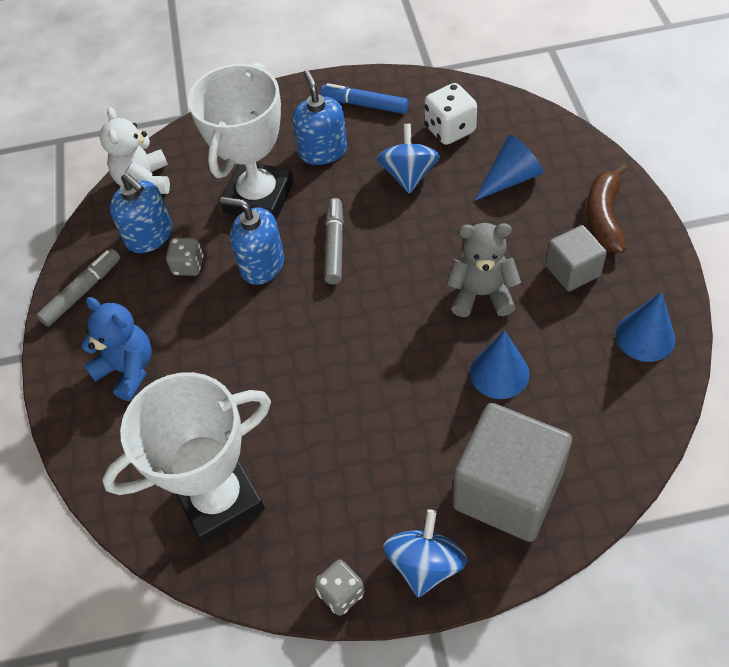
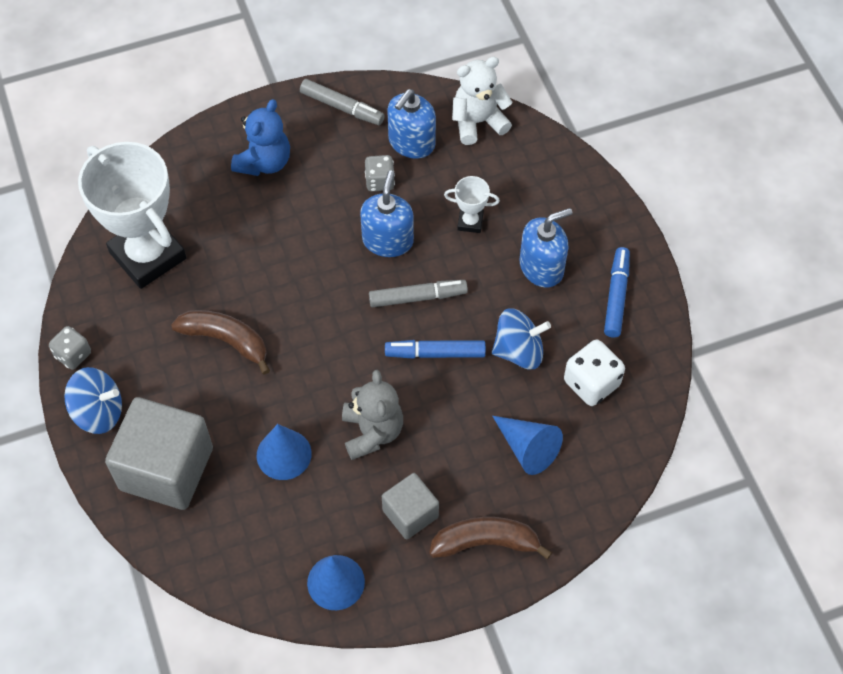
camera: 75 degrees right, 5 degrees up
(259, 198) = (470, 222): white trophy -> white trophy, size x0.42
(352, 421) = (226, 340): none -> brown banana
(400, 237) = (435, 353): none -> blue marker

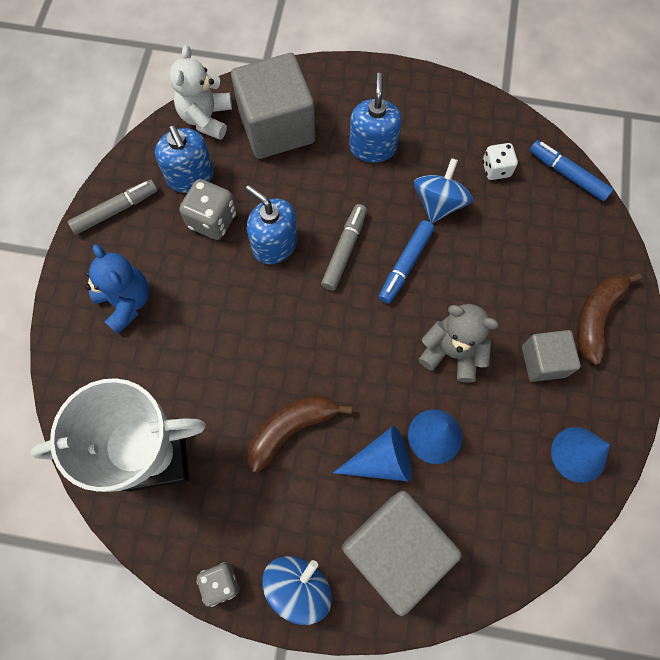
camera: 60 degrees left, 10 degrees up
(380, 181) = (212, 220): grey dice -> grey dice, size x1.51
(470, 222) = (298, 174): white trophy -> none
(508, 180) = (277, 127): none -> grey cube
(527, 448) = (529, 243): blue cone -> blue cone (381, 461)
(591, 383) = (496, 169): white dice -> white dice, size x0.66
(616, 296) = (430, 112): blue marker -> blue marker (567, 175)

